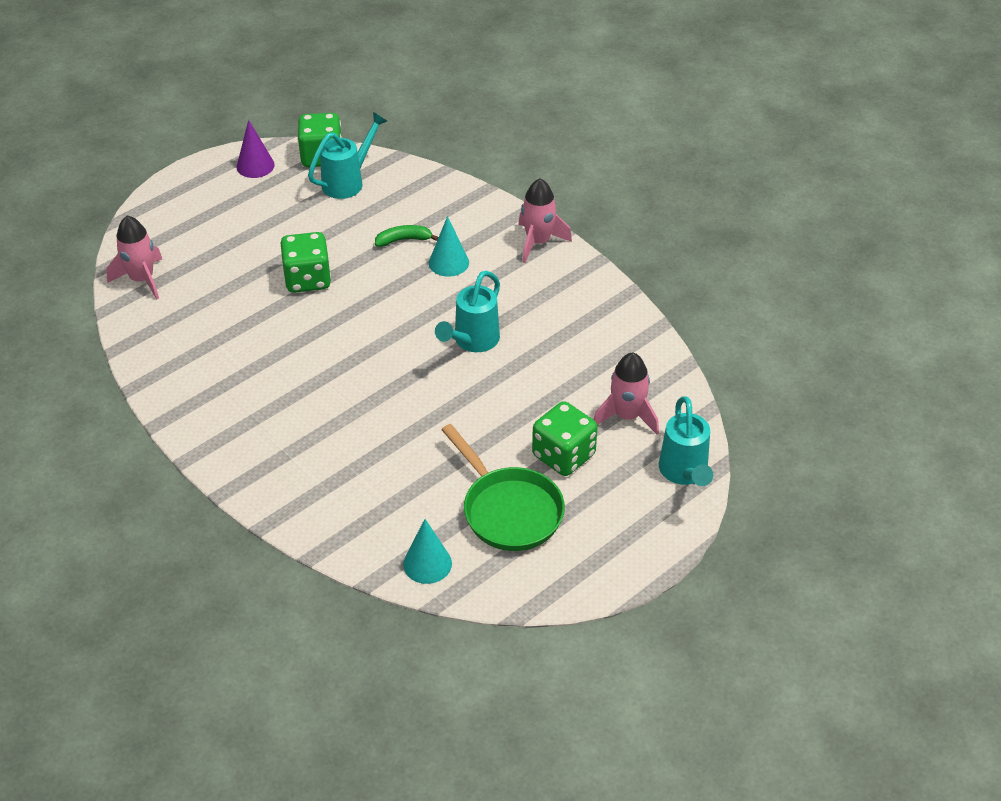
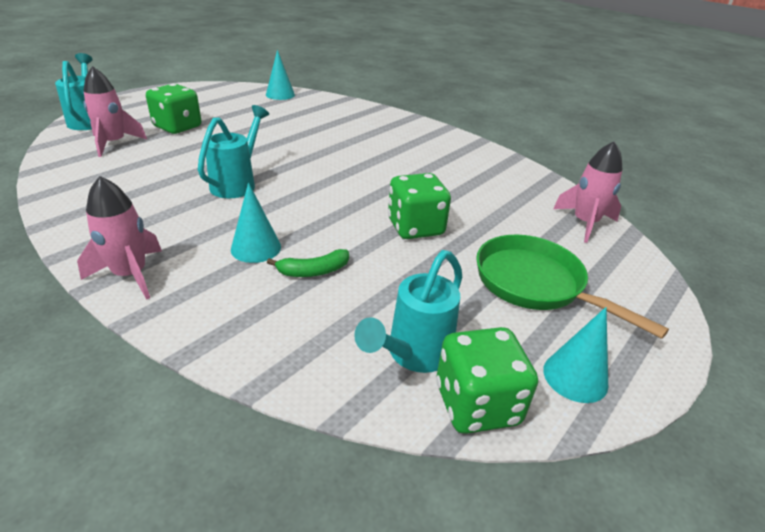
camera: 170 degrees right, 10 degrees down
(255, 166) = (575, 377): purple cone -> turquoise cone
(508, 510) = (226, 108): green pan -> green pan (535, 284)

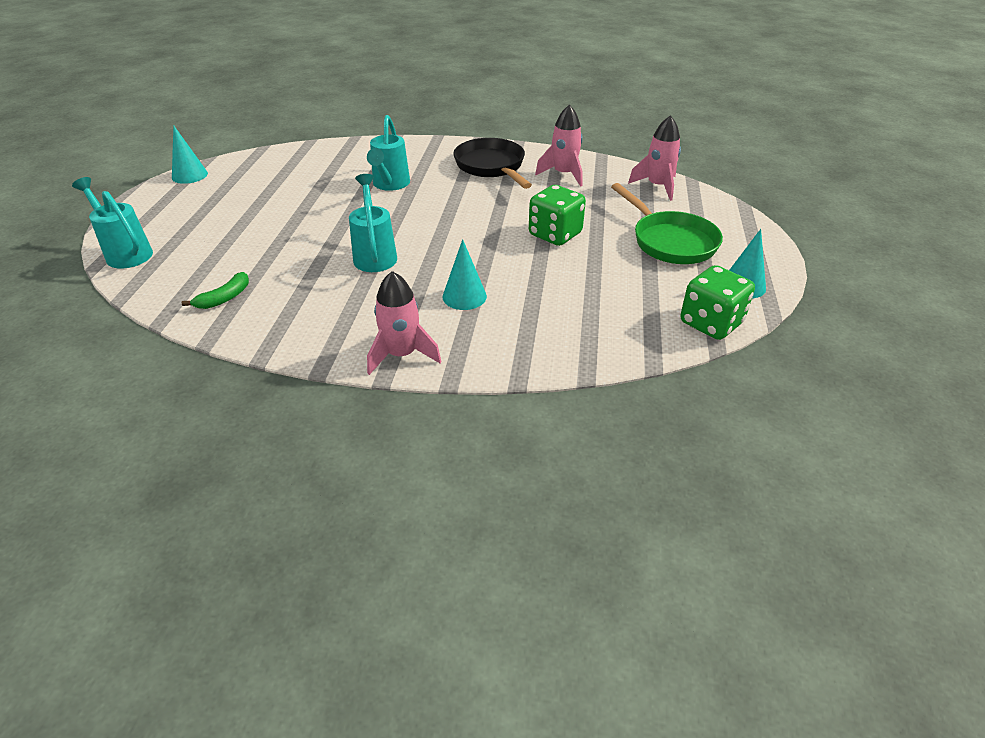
camera: 30 degrees left, 5 degrees up
(114, 143) = (198, 264): pink rocket -> pink rocket (564, 174)
(177, 127) = (235, 226): green dice -> none
(280, 94) = (283, 157): turquoise cone -> turquoise cone (189, 175)
(313, 271) = (527, 294): green banana -> green banana (224, 298)
(413, 355) = (650, 315): turquoise watering can -> turquoise watering can (390, 185)
(432, 151) = (491, 166): none -> black pan
(535, 284) = (670, 241): green pan -> green pan turned 135 degrees counterclockwise

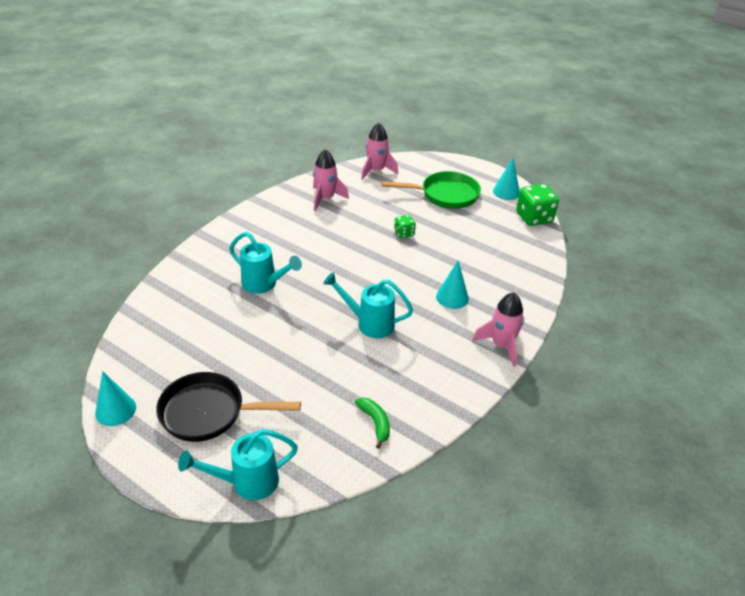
camera: 65 degrees left, 0 degrees up
(491, 166) = (282, 225): black pan -> black pan (208, 412)
(555, 234) = (404, 233): green dice -> green dice, size x0.53

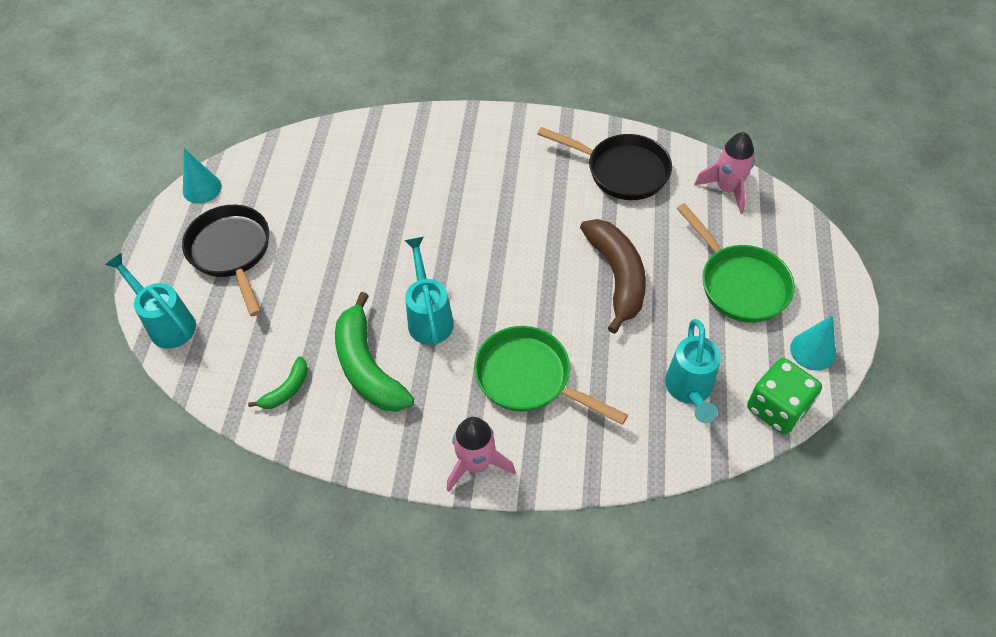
camera: 65 degrees right, 15 degrees up
(264, 284) = (429, 198): turquoise watering can -> turquoise watering can (689, 391)
(325, 199) = (622, 171): pink rocket -> black pan
(388, 369) = (368, 367): none -> green banana
(404, 233) = (616, 277): green dice -> brown banana
(452, 297) = (529, 378): turquoise cone -> green pan

